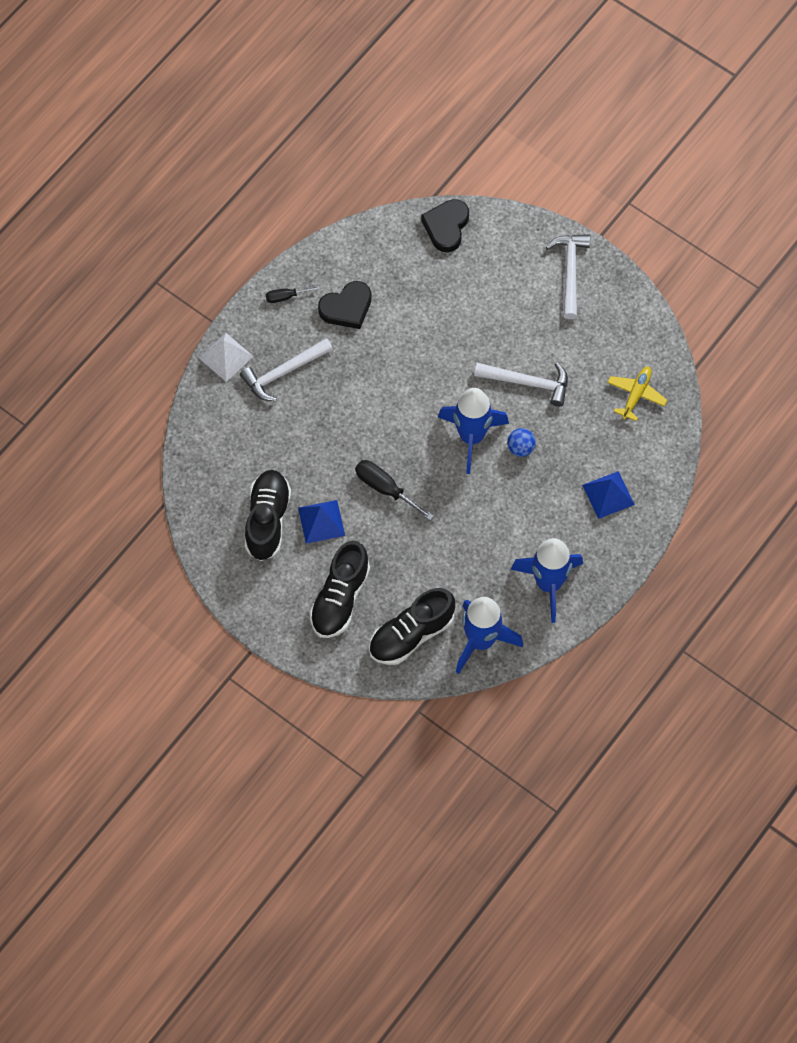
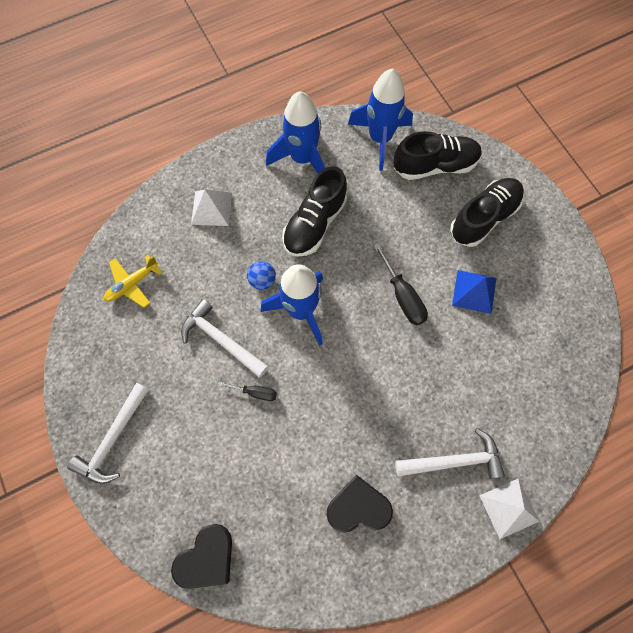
camera: 155 degrees left, 5 degrees up
(267, 520) = (524, 313): black shoe -> black shoe (315, 224)
(285, 297) = (418, 553): black screwdriver -> black screwdriver (255, 392)
(608, 494) = (211, 208): blue pyramid -> white pyramid

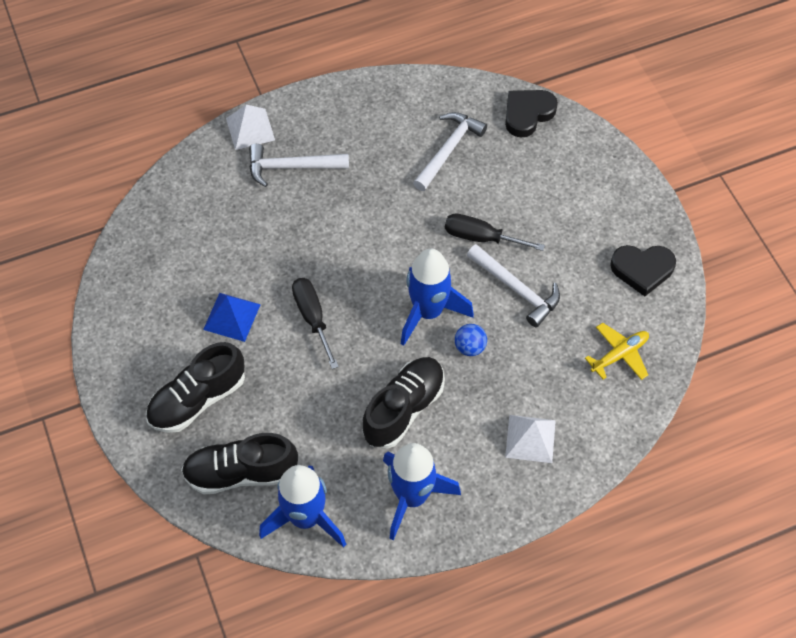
camera: 175 degrees left, 10 degrees down
(113, 439) = (622, 208): white hammer -> white hammer (448, 150)
(255, 392) = (481, 237): black screwdriver -> black screwdriver, size x1.66
(358, 507) = (388, 139): black heart -> black heart (642, 270)

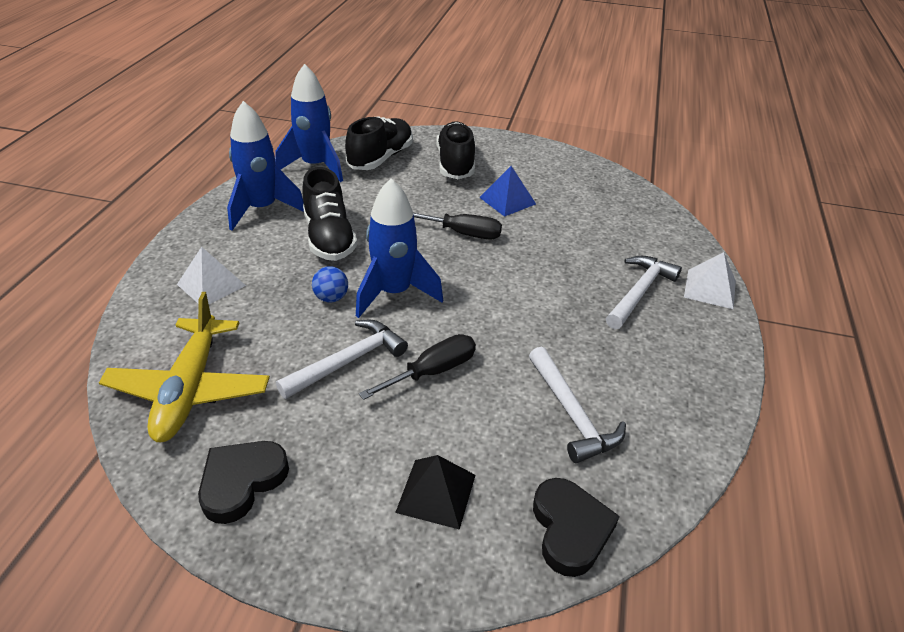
camera: 125 degrees right, 20 degrees down
(516, 289) = (348, 361): white hammer -> white hammer turned 150 degrees clockwise
(562, 179) = (436, 493): none -> black pyramid
(619, 354) = (189, 389): yellow plane -> yellow plane, size x1.78

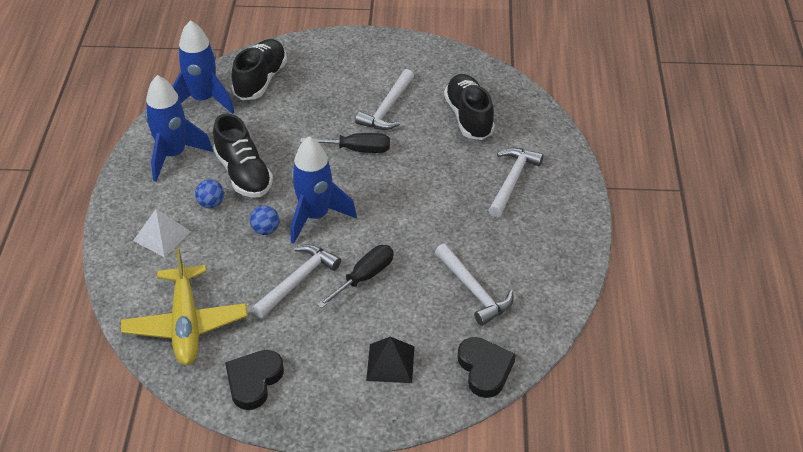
camera: 10 degrees left, 5 degrees up
(281, 261) = (211, 203): none -> blue ball
(455, 164) = (332, 75): black shoe -> black shoe (469, 117)
(507, 200) = (387, 108): blue pyramid -> white hammer
(710, 289) = (568, 167): white pyramid -> none

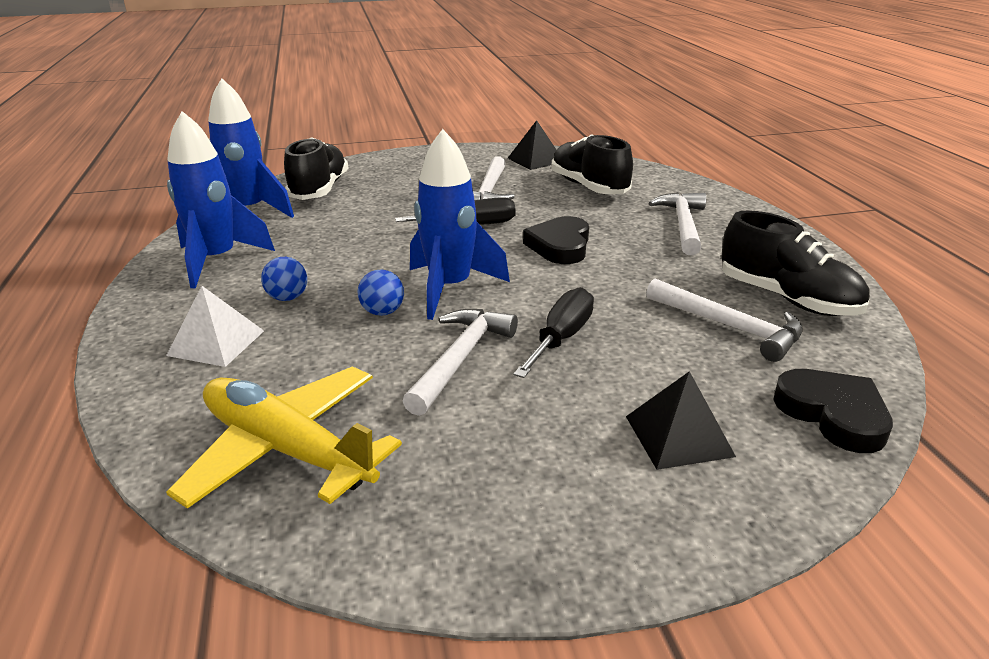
camera: 15 degrees left, 15 degrees down
(186, 324) = (286, 449): yellow plane -> yellow plane turned 150 degrees clockwise
(243, 174) = (326, 264): black shoe -> black shoe (787, 298)
(253, 381) = (450, 513): black heart -> black heart (560, 246)
(446, 68) = (535, 160): none -> black pyramid

